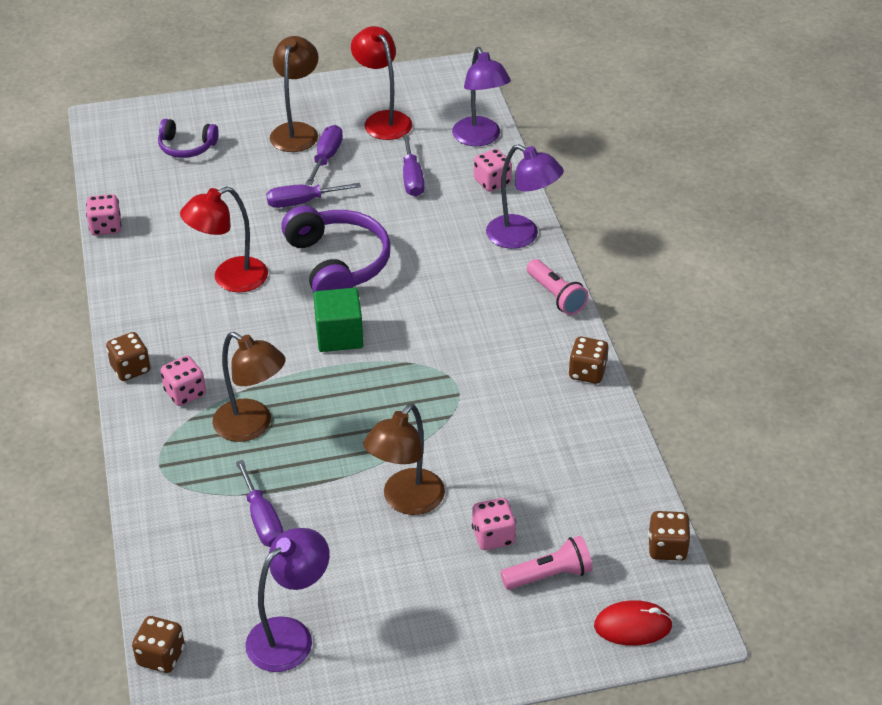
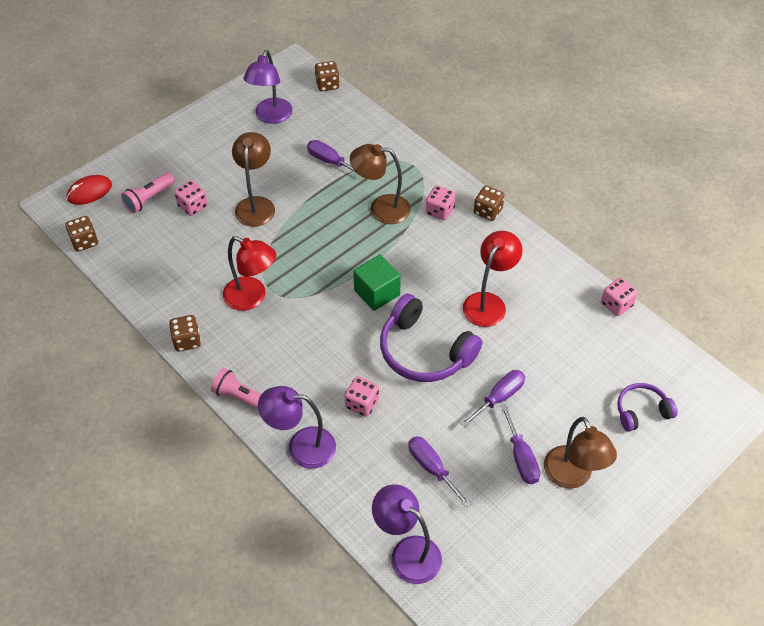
camera: 150 degrees right, 10 degrees up
(383, 120) = (510, 531): red lamp -> red lamp (252, 298)
(492, 182) = (362, 499): pink dice -> pink dice (362, 403)

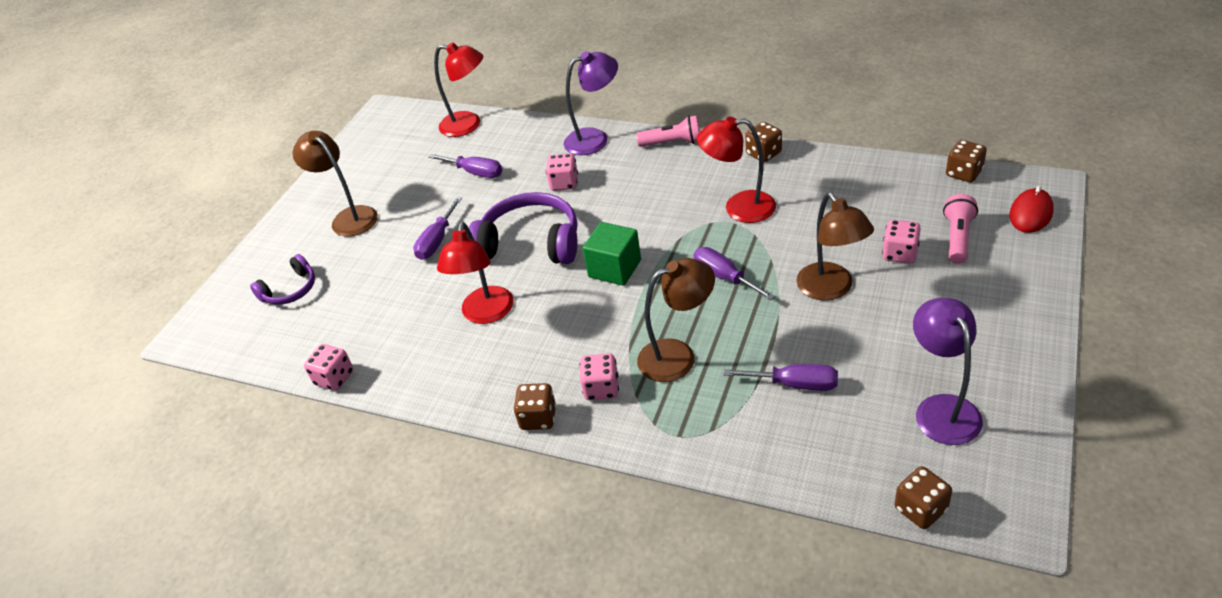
camera: 160 degrees right, 10 degrees down
(407, 552) = (468, 125): purple lamp -> red lamp
(521, 457) = (399, 210): purple screwdriver -> purple screwdriver (724, 277)

